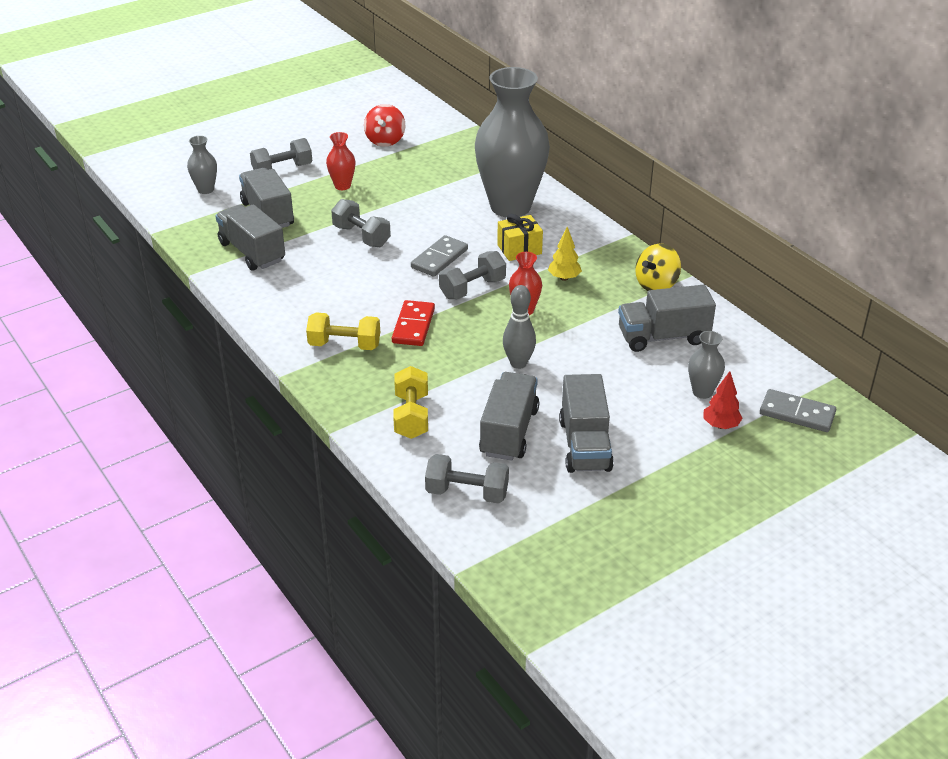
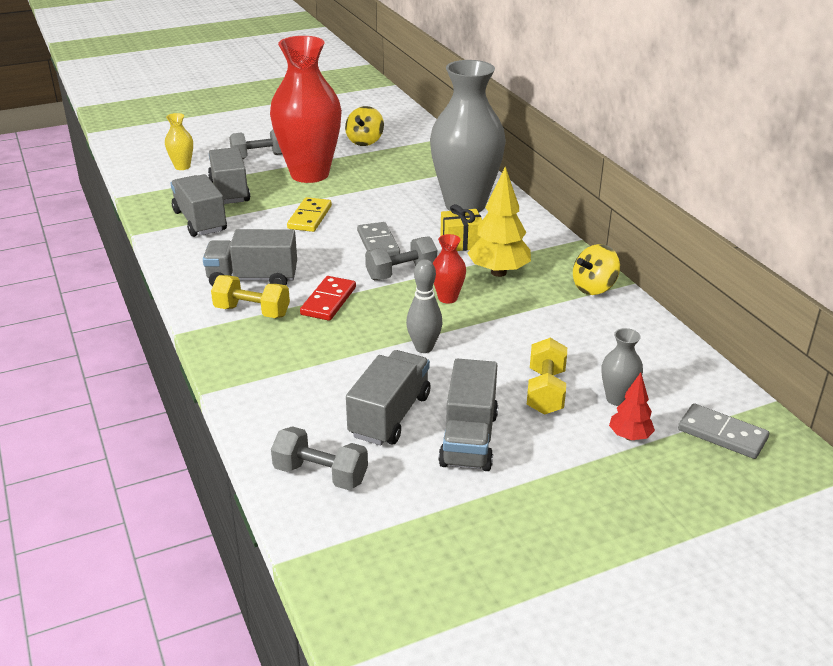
camera: 10 degrees right, 5 degrees down
(205, 189) = (182, 167): grey vase -> yellow vase
(342, 186) = (309, 174): red vase -> red vase, size x2.46
(361, 236) = (310, 217): grey dumbbell -> yellow domino
(385, 140) = (365, 141): red spinning top -> yellow spinning top
(411, 416) = (292, 387): yellow dumbbell -> yellow dumbbell (545, 391)
(439, 258) = (378, 243): grey domino -> grey domino turned 60 degrees counterclockwise
(564, 278) = (498, 272): yellow tree -> yellow tree, size x1.80
(663, 337) = (587, 338): grey truck -> grey truck (253, 279)

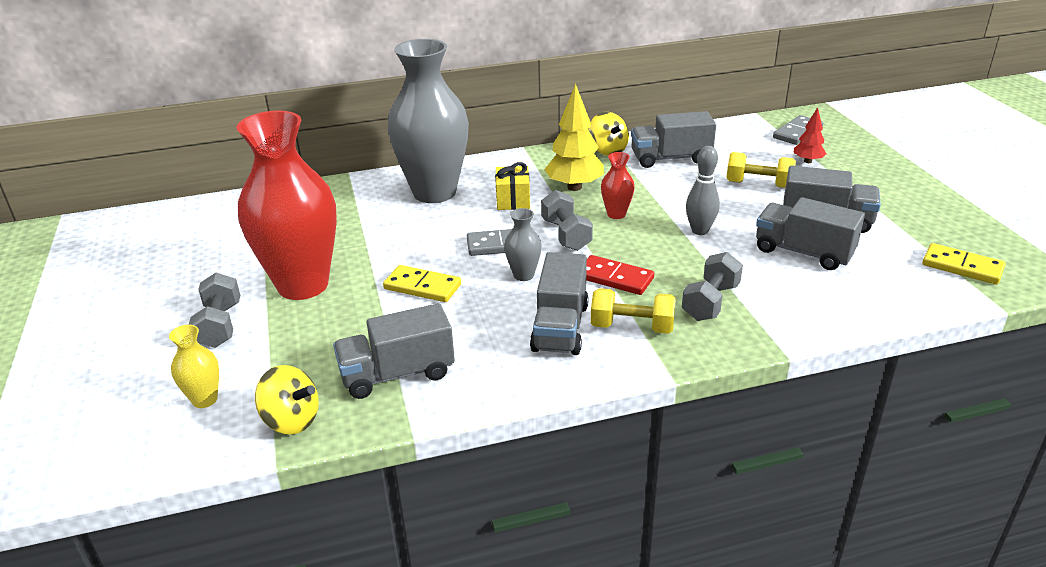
camera: 80 degrees left, 0 degrees up
(229, 191) = (317, 350): grey truck -> grey truck (670, 158)
(252, 312) = (632, 327): yellow dumbbell -> yellow dumbbell turned 75 degrees clockwise
(320, 474) = (892, 288): grey dumbbell -> grey dumbbell (710, 302)
(365, 141) = (231, 243): yellow spinning top -> yellow spinning top (291, 420)
(372, 542) = (962, 267): none -> yellow domino
(617, 399) = (763, 160): grey vase -> grey vase (523, 275)

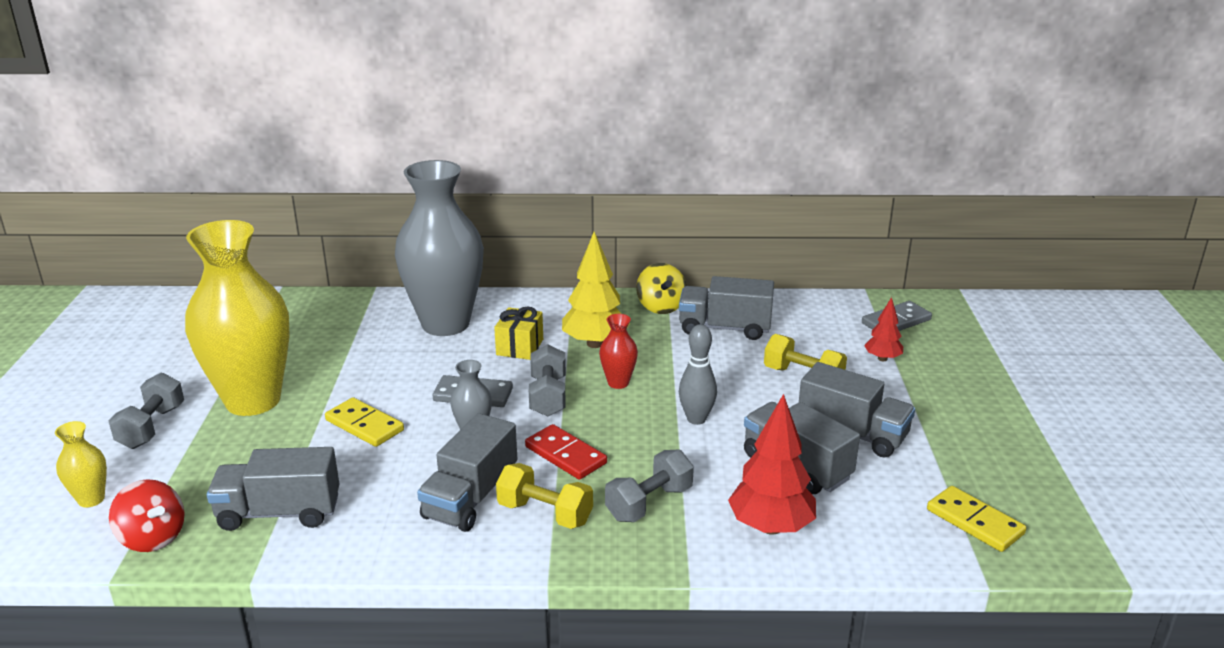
camera: 15 degrees right, 5 degrees down
(291, 420) = (153, 538): yellow spinning top -> red spinning top
(303, 285) = (253, 400): red vase -> yellow vase
(818, 301) = (770, 527): none -> red tree

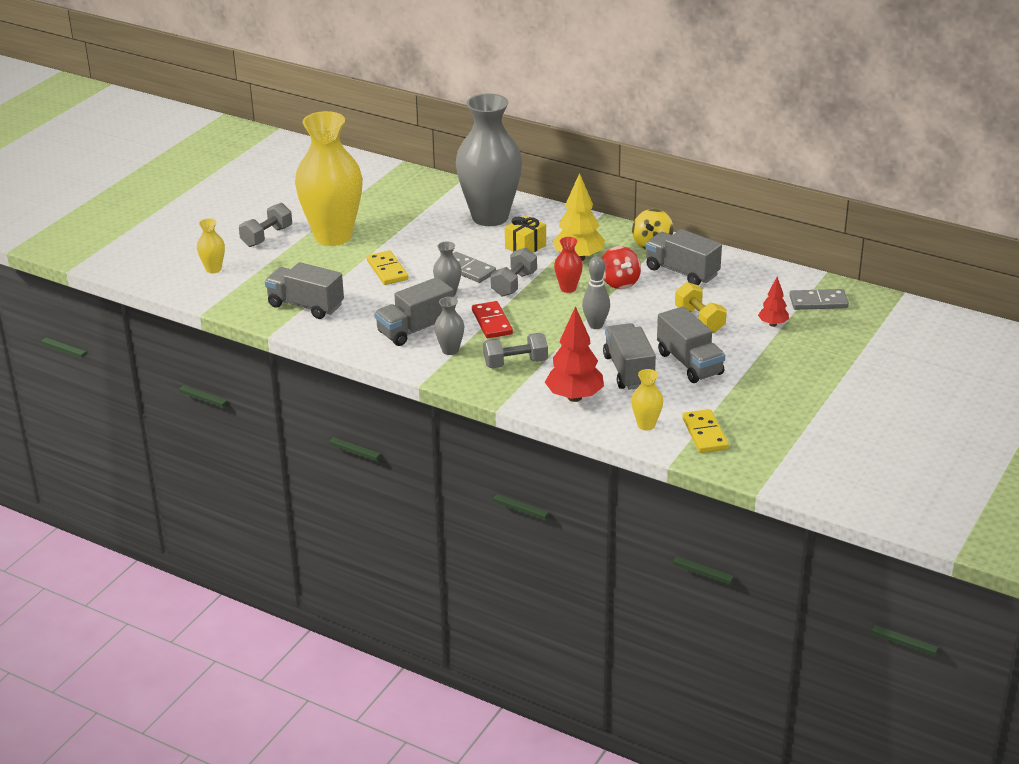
camera: 30 degrees right, 5 degrees up
(153, 538) = (233, 299): red spinning top -> red spinning top (619, 282)
(545, 513) = (450, 350): yellow dumbbell -> grey vase
(896, 535) = (646, 425): none -> yellow vase

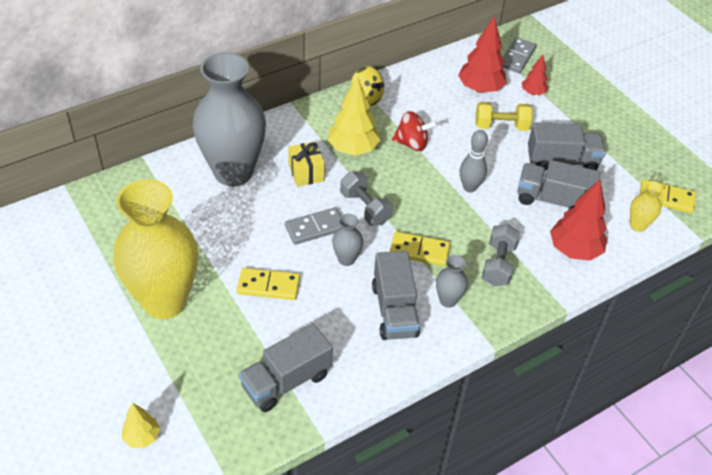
camera: 65 degrees left, 15 degrees up
(213, 269) = (142, 437): yellow vase -> yellow tree
(267, 237) = (114, 358): grey dumbbell -> none
(492, 322) = (419, 250): red domino -> yellow domino
(568, 288) = (398, 177): red vase -> none
(682, 272) = (422, 102): grey truck -> none
(741, 295) = (480, 89): none -> red tree

